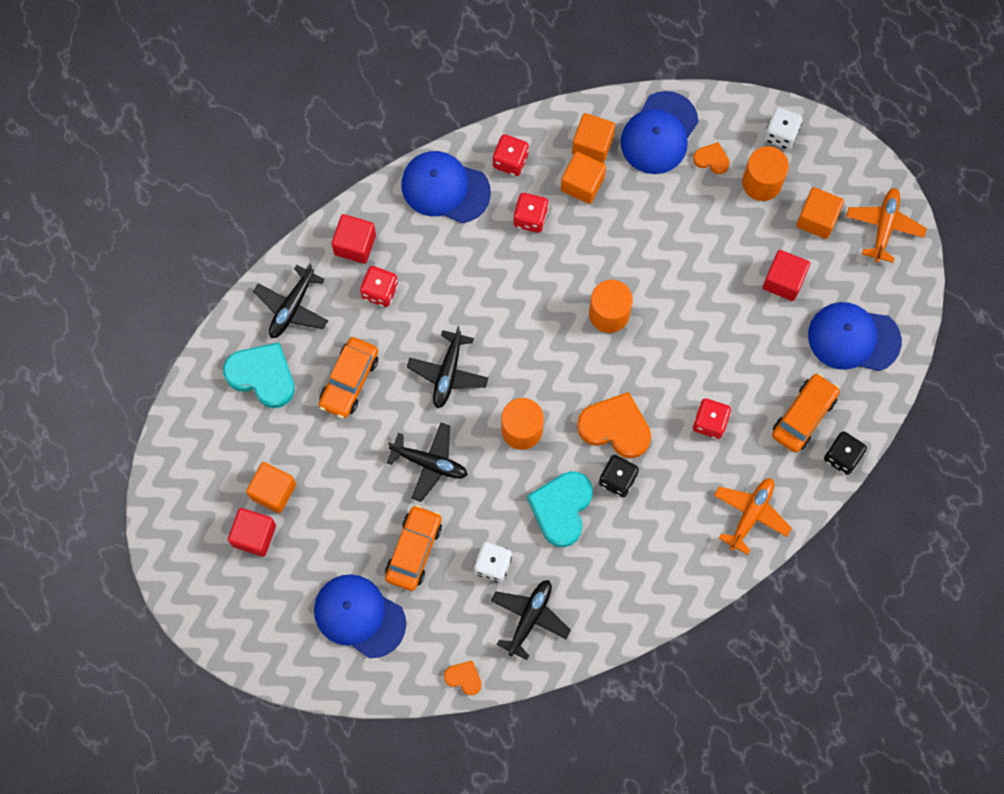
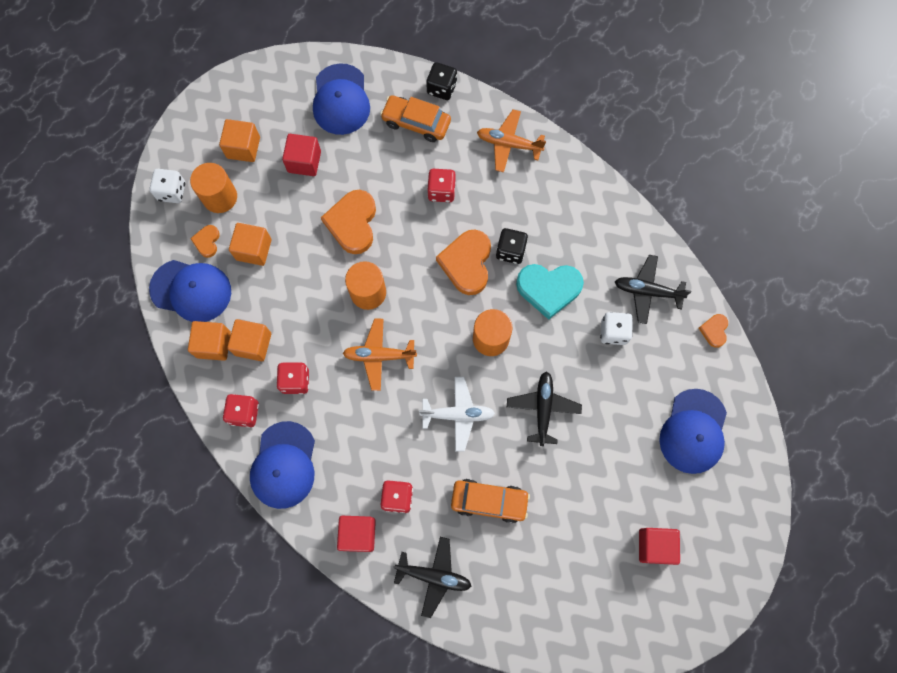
camera: 105 degrees left, 0 degrees up
(262, 376) = (507, 584): turquoise heart -> none
(273, 491) = (610, 540): orange cube -> orange cube (254, 249)
(414, 550) = (622, 401): orange car -> none
(448, 373) = (458, 415): black plane -> white plane
(695, 316) = (352, 223): none -> orange heart
(884, 226) = (239, 96): orange plane -> orange plane (379, 355)

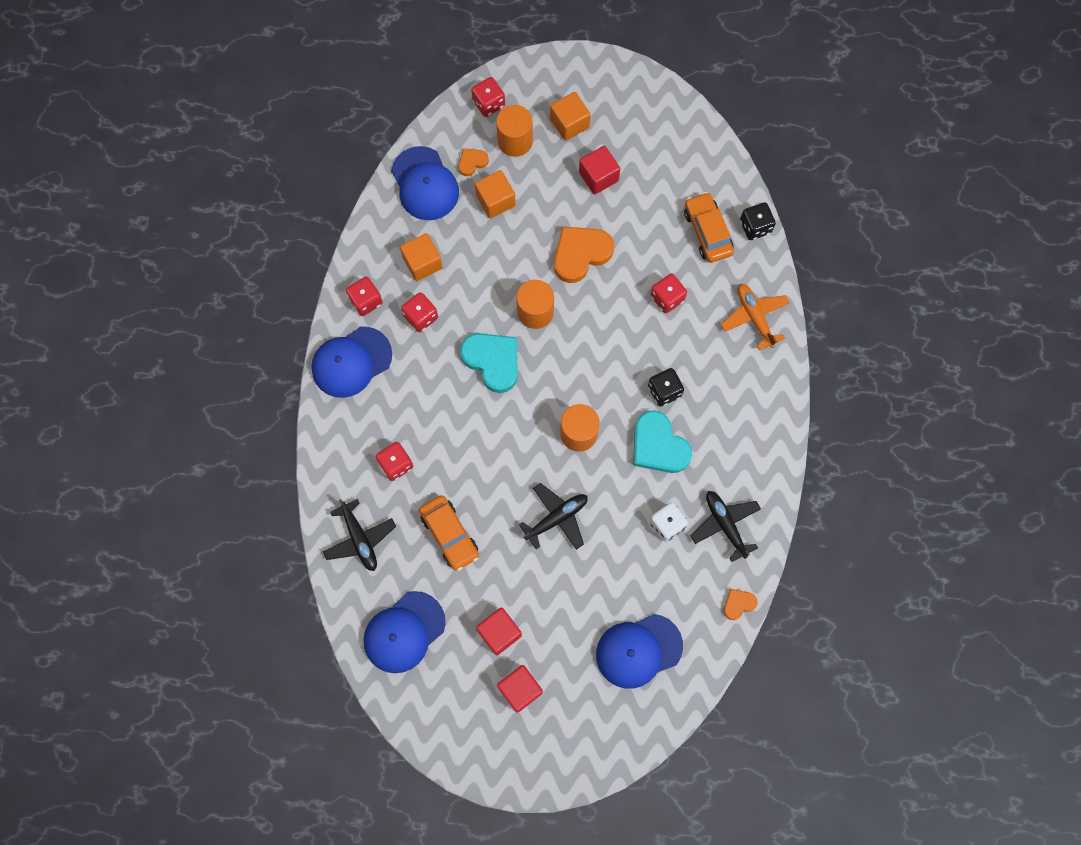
camera: 50 degrees right, 0 degrees up
(172, 191) = (488, 103): white dice -> red dice
(214, 344) = (398, 235): orange cube -> none
(341, 100) = (674, 160): blue cap -> blue cap (404, 632)
(358, 534) = (345, 458): red cube -> red cube (499, 633)
(379, 355) = (493, 361): orange plane -> turquoise heart
(458, 415) = (497, 457): white plane -> none
(467, 263) = (624, 366): orange heart -> none

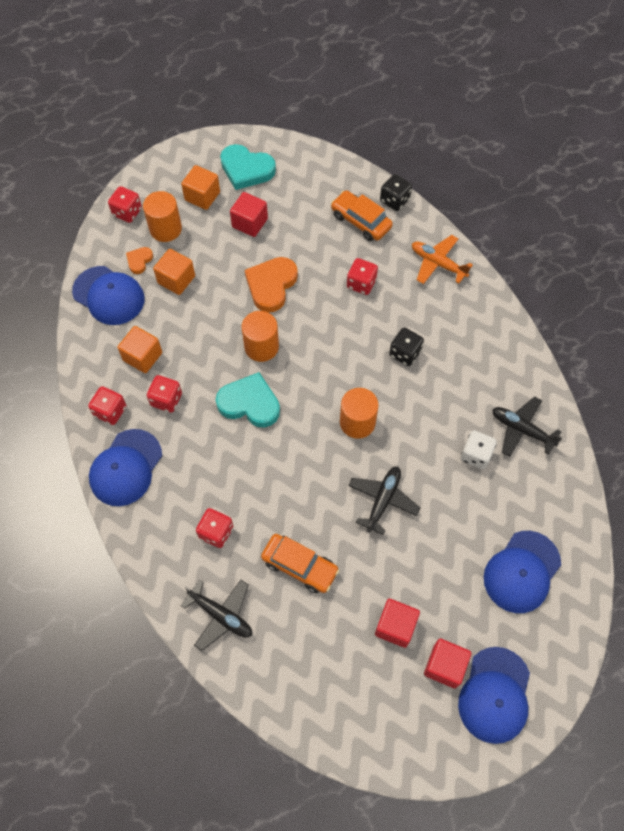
camera: 30 degrees left, 10 degrees down
(404, 632) = (310, 676): blue cap -> blue cap (495, 695)
(658, 446) = (428, 397): turquoise heart -> turquoise heart (246, 169)
(738, 604) = (575, 486): orange heart -> none

